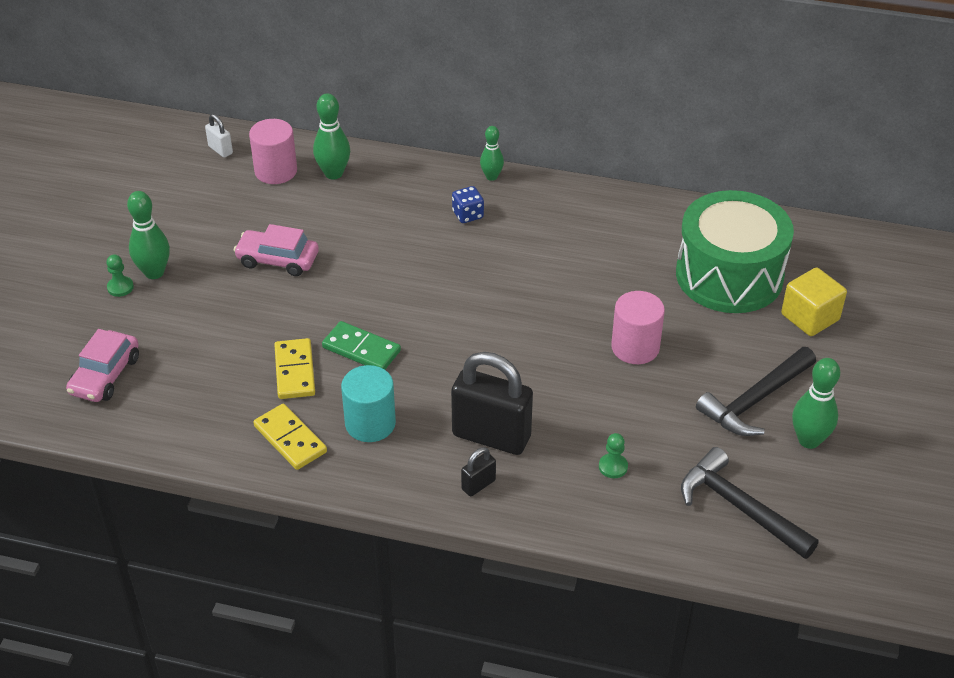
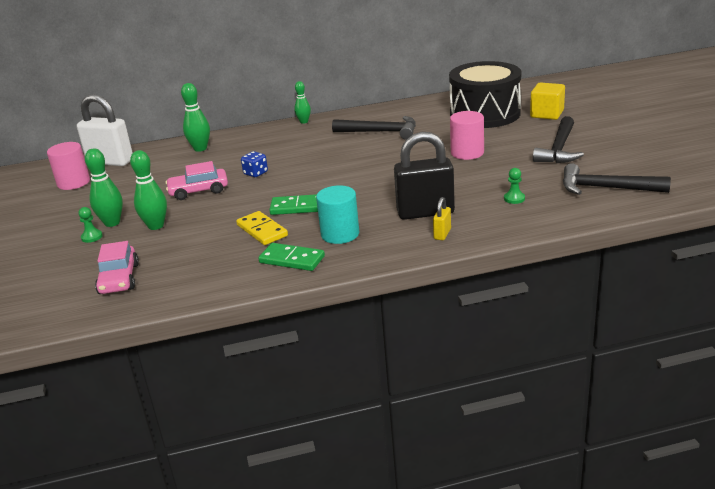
camera: 25 degrees left, 15 degrees down
(220, 150) = (110, 162): white padlock -> white padlock, size x2.23
(276, 171) = (159, 159): pink cylinder -> pink cylinder (73, 183)
(290, 439) = (292, 260): yellow domino -> green domino
(468, 215) = (306, 138): blue dice -> blue dice (255, 173)
(478, 485) = (442, 234): black padlock -> yellow padlock
(567, 248) = (381, 132): none -> black hammer
(729, 275) = (485, 114): green drum -> black drum
(809, 440) = (607, 153): green bowling pin -> green bowling pin (156, 226)

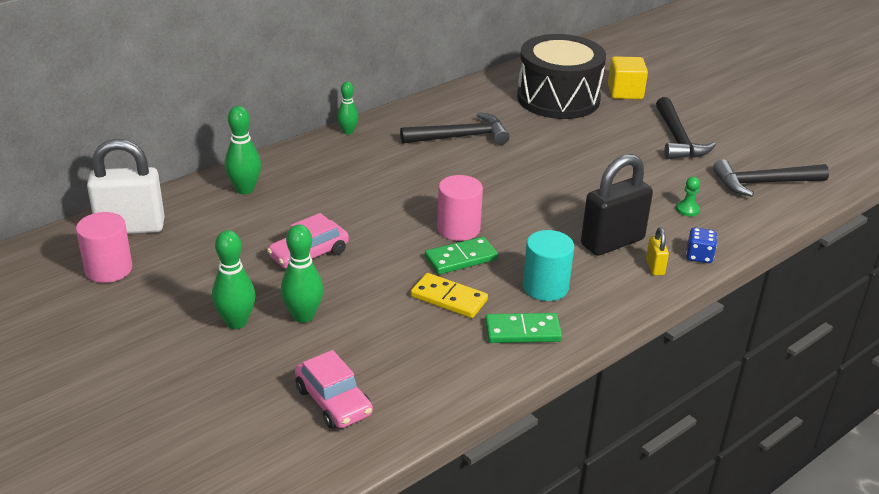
camera: 30 degrees left, 5 degrees up
(92, 237) = (229, 348): green pawn -> none
(255, 173) = (359, 217): blue dice -> blue dice (699, 256)
(467, 153) = (586, 155): pink cylinder -> pink cylinder (458, 229)

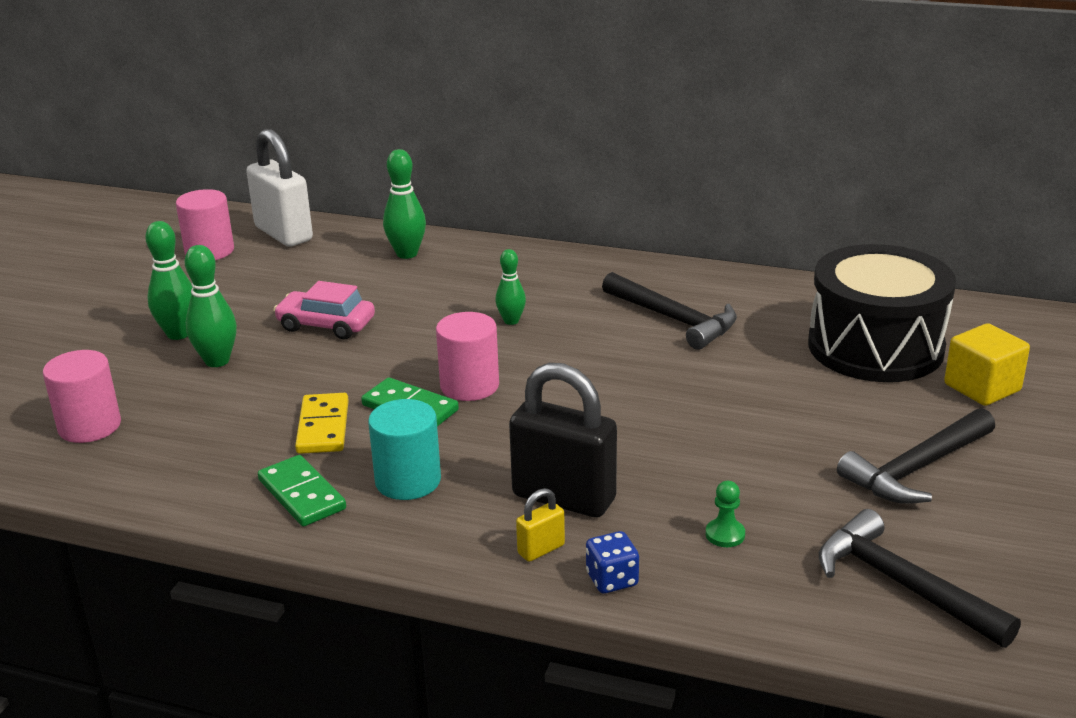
camera: 60 degrees right, 5 degrees down
(333, 401) = (89, 426): pink car -> pink cylinder
(348, 131) = (589, 258): green bowling pin -> green bowling pin (511, 321)

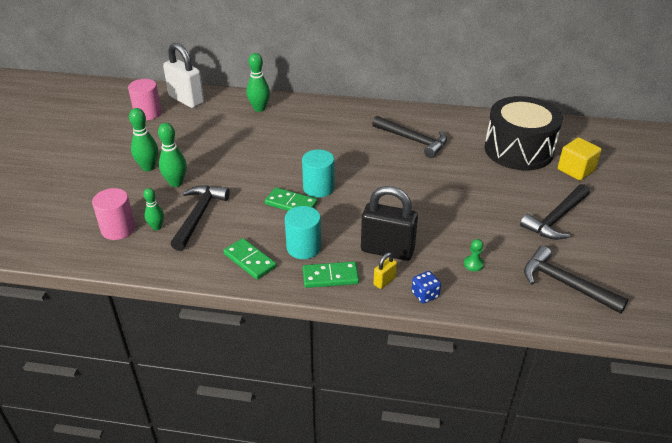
camera: 10 degrees left, 10 degrees up
(237, 415) = (199, 215): none -> black hammer
(323, 427) = (248, 219): yellow domino -> none
(326, 325) = (229, 156): pink car -> none
(441, 533) = (330, 276): none -> green domino
(469, 386) = (318, 188): pink cylinder -> turquoise cylinder
(511, 321) = (328, 147): green bowling pin -> green bowling pin (156, 227)

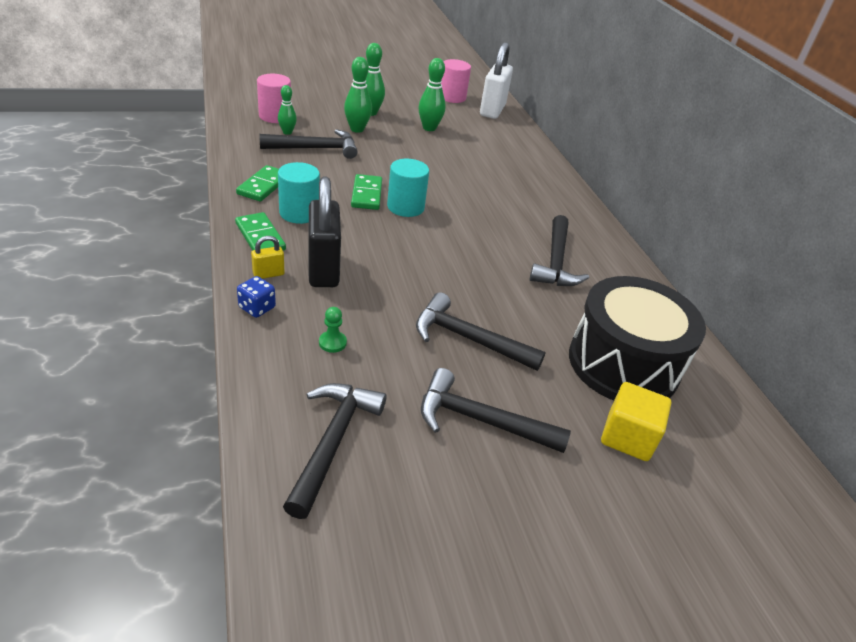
camera: 60 degrees right, 0 degrees up
(259, 108) = (517, 150): green bowling pin -> green bowling pin (429, 128)
(384, 281) = (268, 274): yellow padlock -> yellow padlock turned 45 degrees counterclockwise
(483, 202) = (468, 339): none -> black hammer

